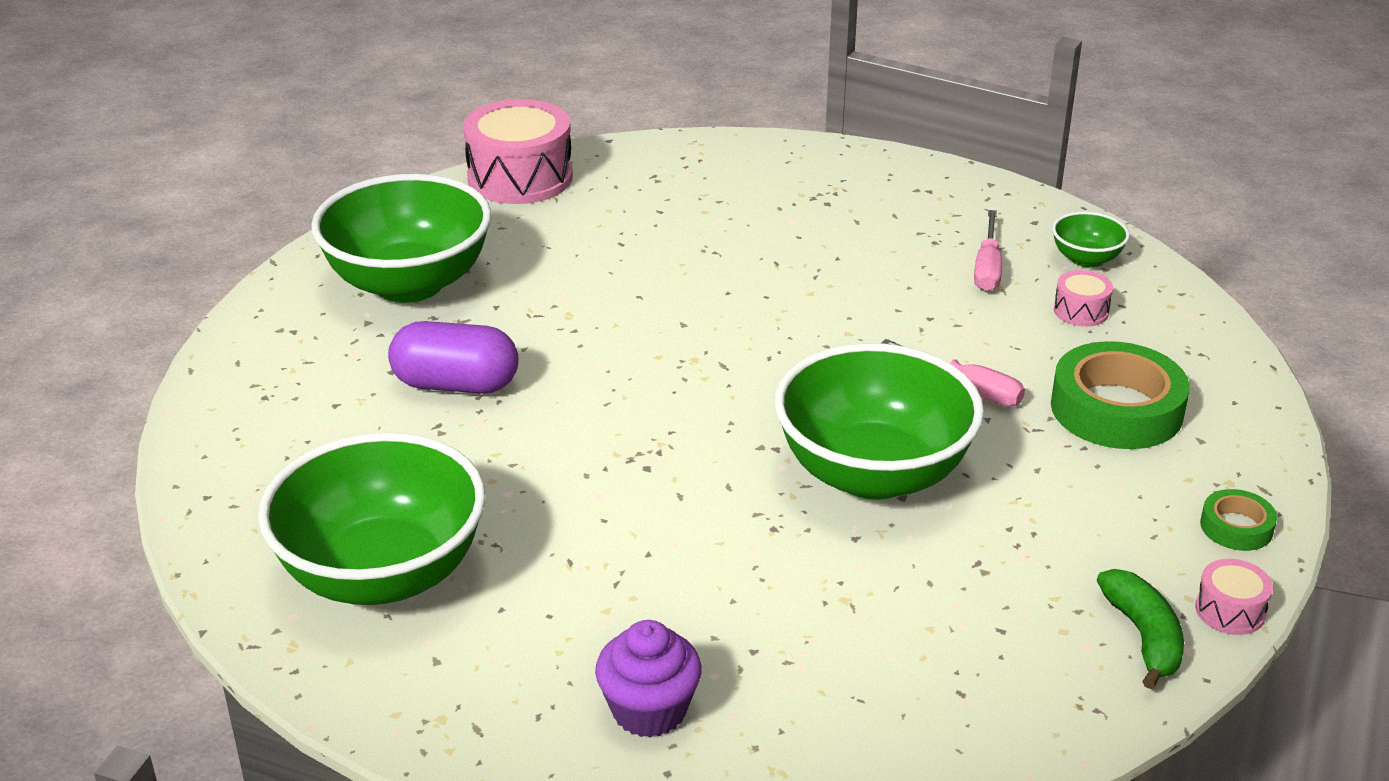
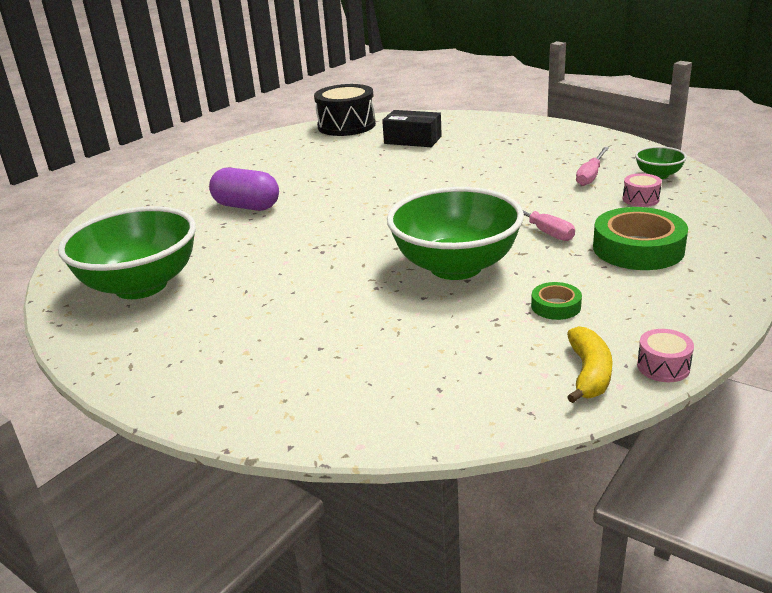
camera: 20 degrees right, 5 degrees down
(409, 283) = (256, 164): green bowl -> none
(520, 177) = (346, 125): pink drum -> black drum
(649, 710) = (234, 370): purple cupcake -> none
(660, 207) = (412, 140): none -> black box
(1143, 637) = (589, 374): green banana -> yellow banana
(1236, 527) = (692, 319): green tape -> green tape (556, 306)

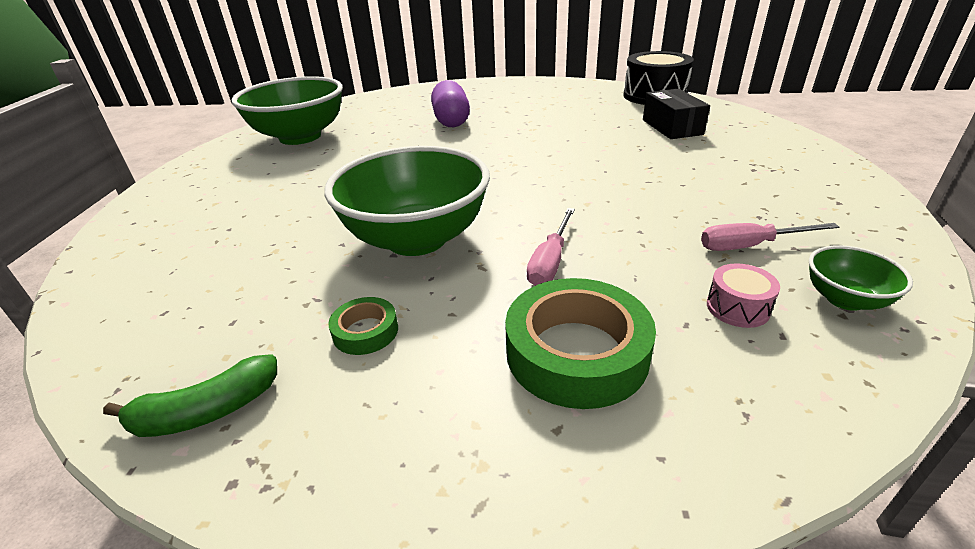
camera: 55 degrees right, 5 degrees up
(589, 374) = (207, 411): yellow banana -> green banana
(663, 367) = (237, 483): pink drum -> none

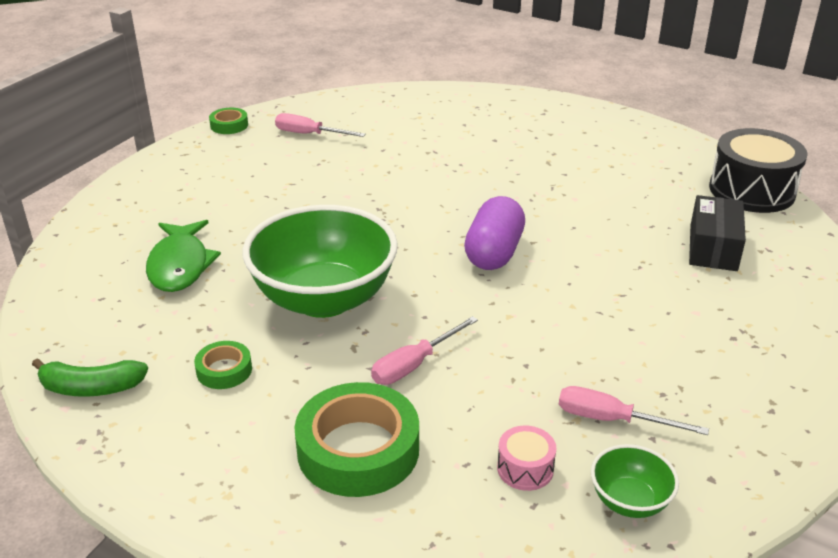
camera: 25 degrees right, 0 degrees up
(219, 147) = (229, 125): none -> green tape
(242, 256) = (180, 265): none -> green fish
(300, 137) = (309, 134): green bowl -> pink screwdriver
(451, 120) = (475, 158): purple capsule -> purple capsule (494, 253)

